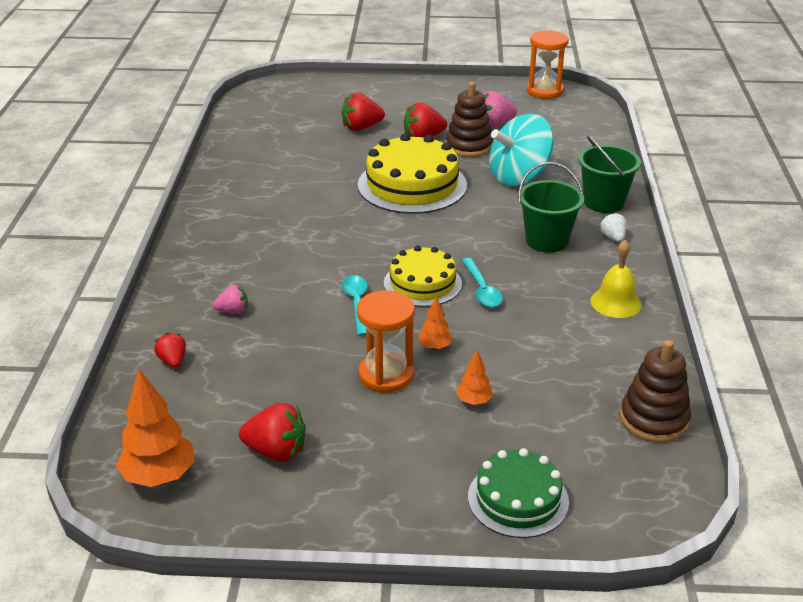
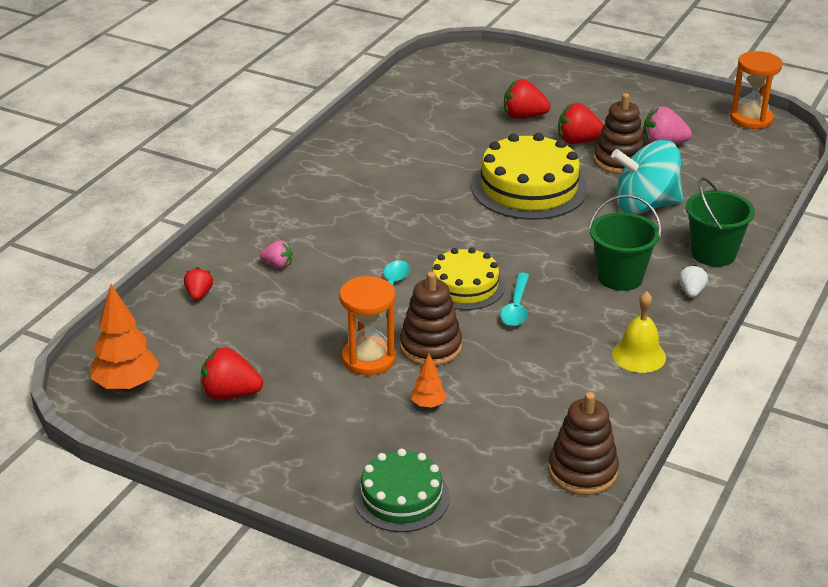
camera: 25 degrees right, 0 degrees up
(276, 451) = (230, 394): red strawberry -> red strawberry turned 150 degrees clockwise
(434, 347) = (430, 347): orange tree -> brown stacking toy

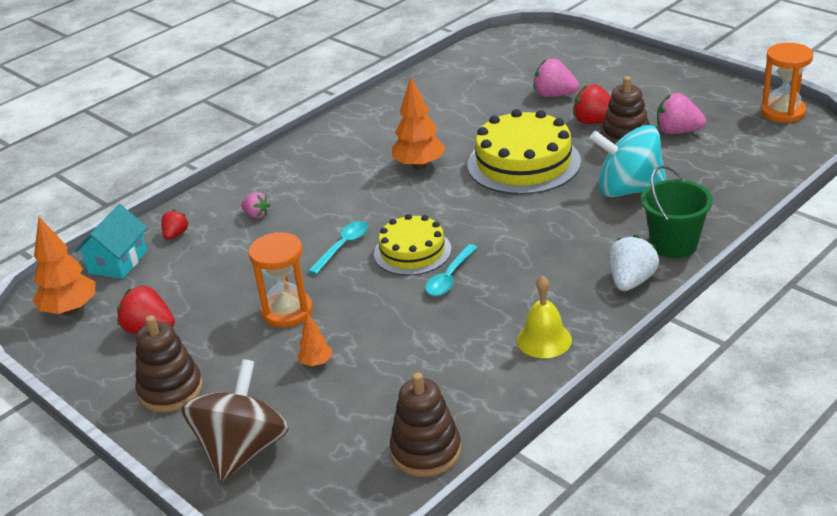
camera: 20 degrees right, 0 degrees up
(150, 329) = (118, 262): none -> turquoise house
(401, 497) = (242, 450): green cake -> brown spinning top
(423, 199) = (419, 165): none -> orange tree
(430, 347) = (349, 307): brown stacking toy -> brown stacking toy (170, 390)
(523, 116) = (554, 95): red strawberry -> pink strawberry
(620, 277) = (566, 258): green bucket -> none
(691, 292) = (631, 281): white strawberry -> white strawberry, size x1.66

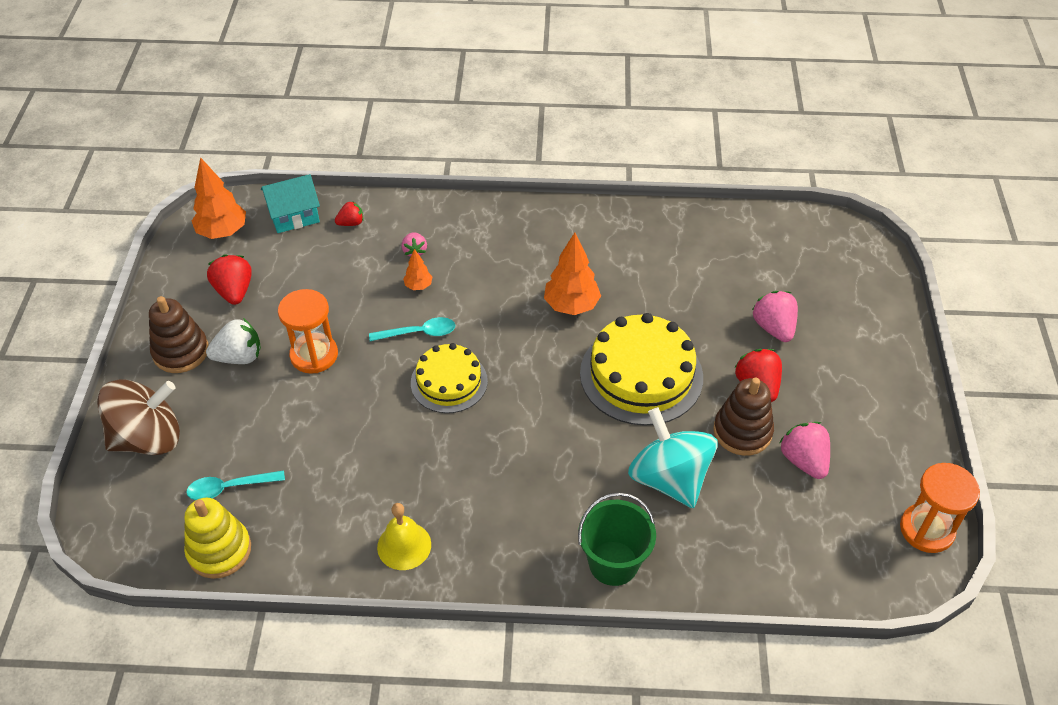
camera: 45 degrees right, 15 degrees up
(316, 363) = (269, 415): orange tree -> orange tree (418, 286)
(426, 451) = (219, 550): brown stacking toy -> yellow stacking toy
(449, 277) = (435, 429): turquoise spoon -> turquoise spoon (229, 488)
(631, 281) = (532, 561): white strawberry -> white strawberry (239, 357)

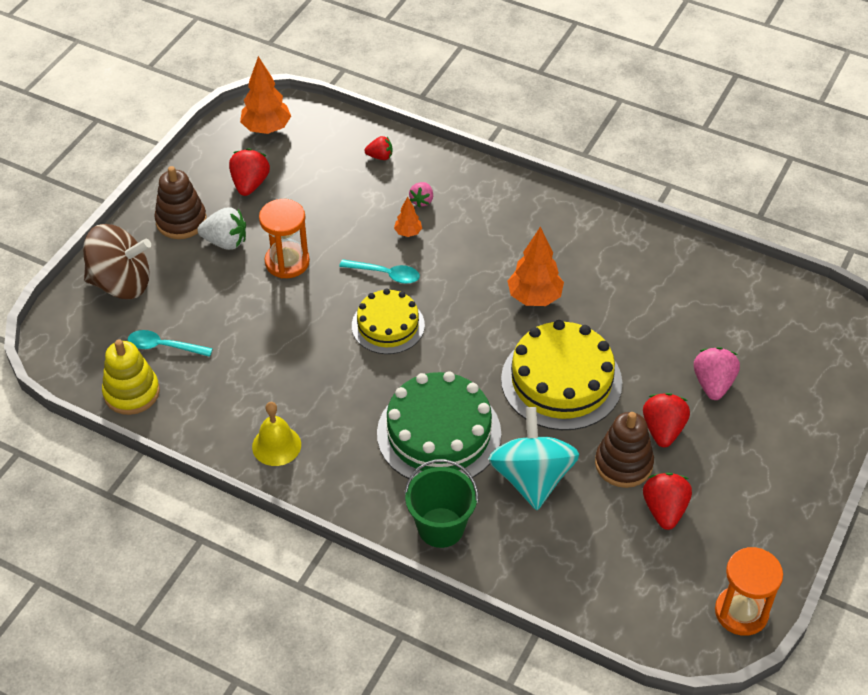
camera: 25 degrees right, 0 degrees up
(294, 216) = (334, 134): turquoise house -> none
(558, 469) = (439, 433): none -> green cake
(803, 460) = (664, 510): pink strawberry -> red strawberry

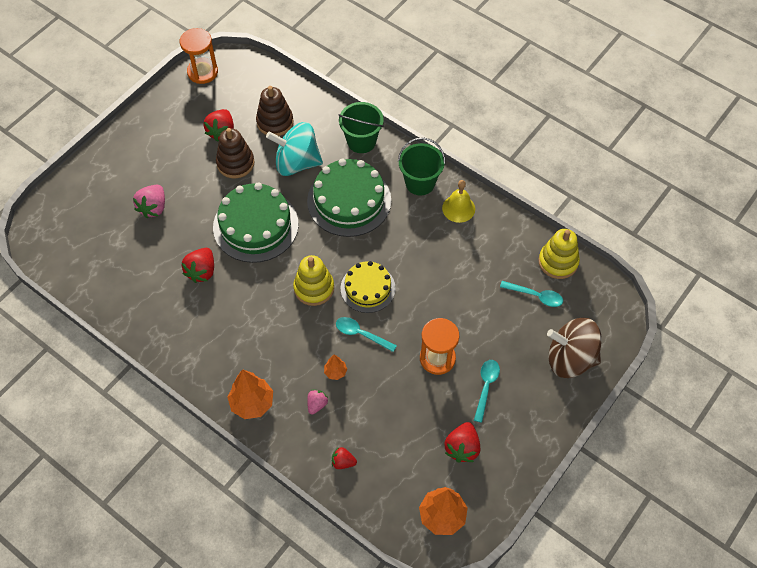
camera: 170 degrees left, 10 degrees up
(181, 221) = (523, 415): brown stacking toy -> brown stacking toy (275, 122)
(225, 242) = (486, 387): white strawberry -> turquoise spoon
(338, 475) = (420, 183): none -> green bucket
(458, 316) = (314, 288): none -> yellow stacking toy
(532, 478) = (296, 163): turquoise spinning top -> turquoise spinning top turned 90 degrees clockwise
(534, 297) = (253, 295): orange tree -> orange tree (252, 403)
(561, 381) = (255, 225): yellow cake -> green cake
(663, 430) = (201, 181): red strawberry -> red strawberry (201, 271)

